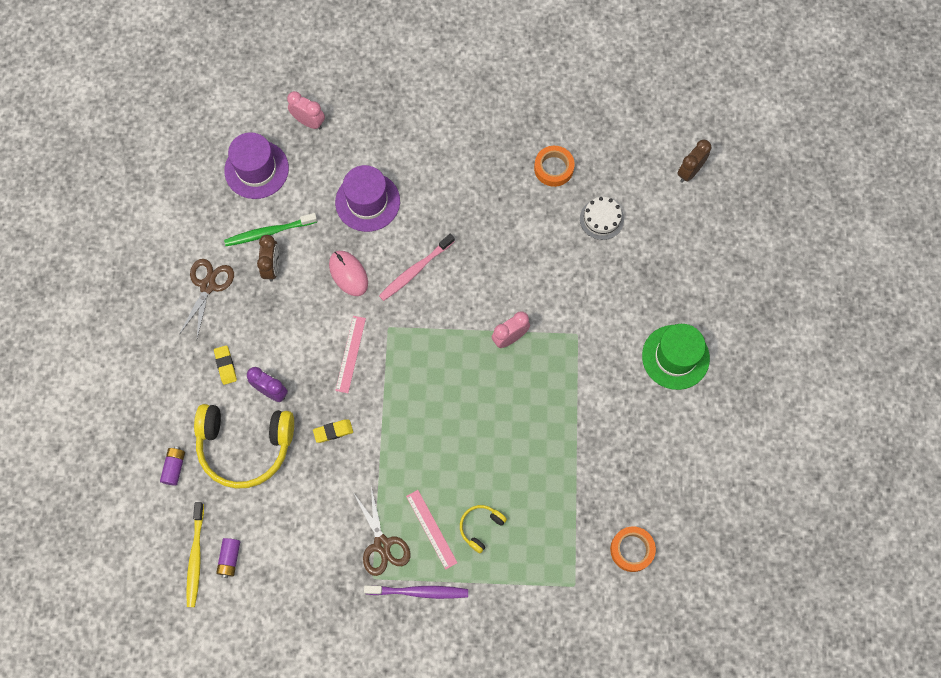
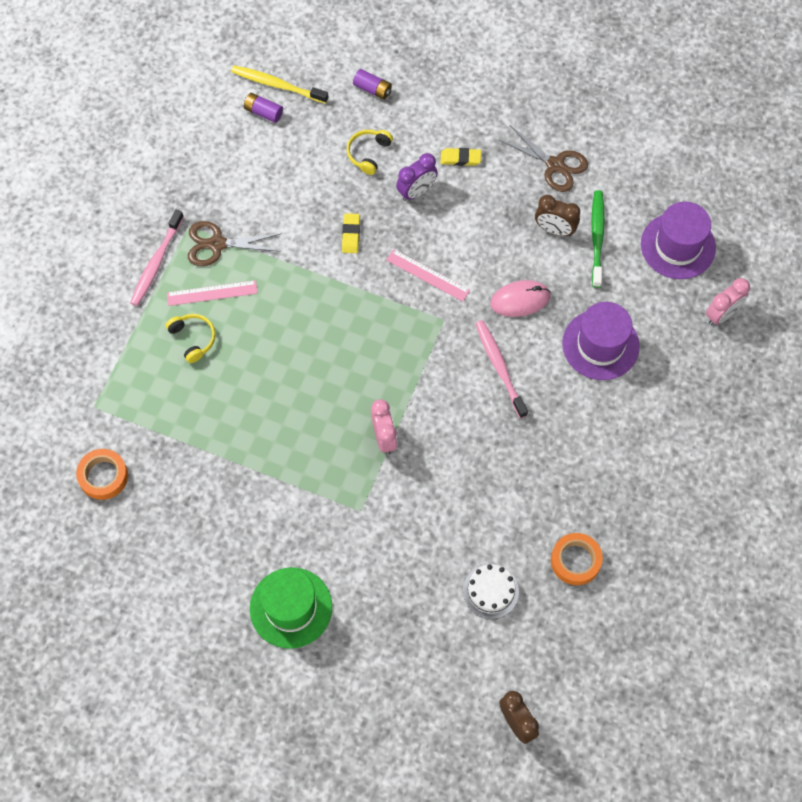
camera: 110 degrees right, 5 degrees down
(245, 446) = (368, 153): yellow headphones -> yellow headphones, size x0.46
(419, 592) = (156, 263): purple toothbrush -> pink toothbrush

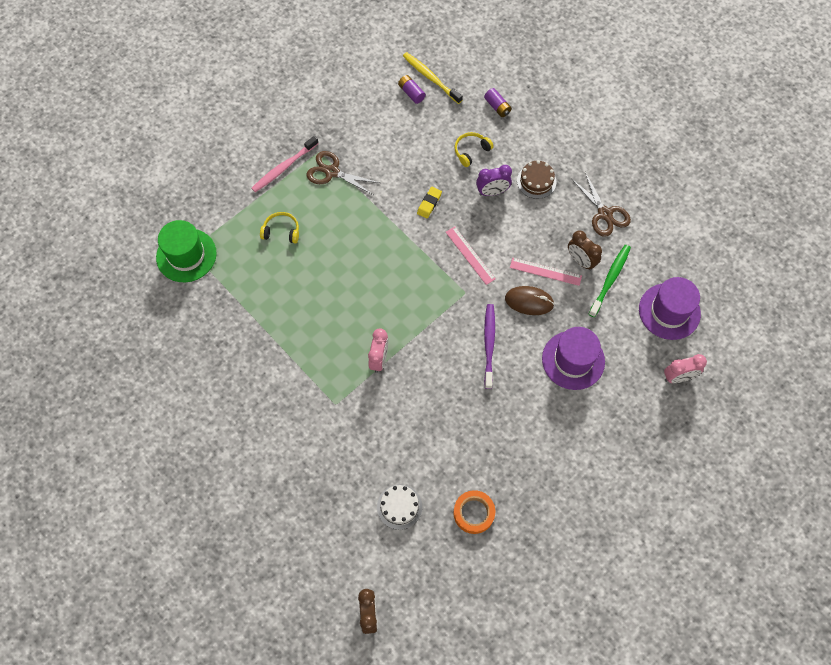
camera: 25 degrees right, 0 degrees up
(103, 476) = (171, 301): orange tape -> none
(193, 339) = (281, 231): yellow headphones -> yellow headphones turned 75 degrees counterclockwise
(212, 293) = (311, 204): pink ruler -> pink ruler (545, 271)
(291, 607) = (251, 452): green hat -> green hat (186, 255)
(460, 158) = (536, 181): yellow eraser -> brown cake
(499, 367) = (489, 344): pink toothbrush -> purple toothbrush
(520, 300) = (529, 301): pink mouse -> brown mouse

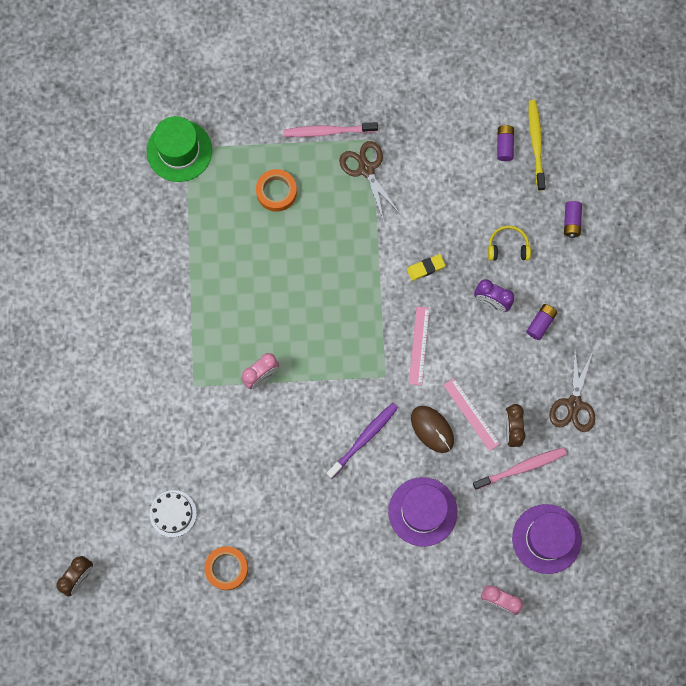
camera: 40 degrees right, 10 degrees up
(281, 231) = (276, 192): yellow headphones -> orange tape
(536, 181) = (541, 323): brown cake -> purple battery
(610, 279) = (521, 468): green toothbrush -> pink toothbrush

